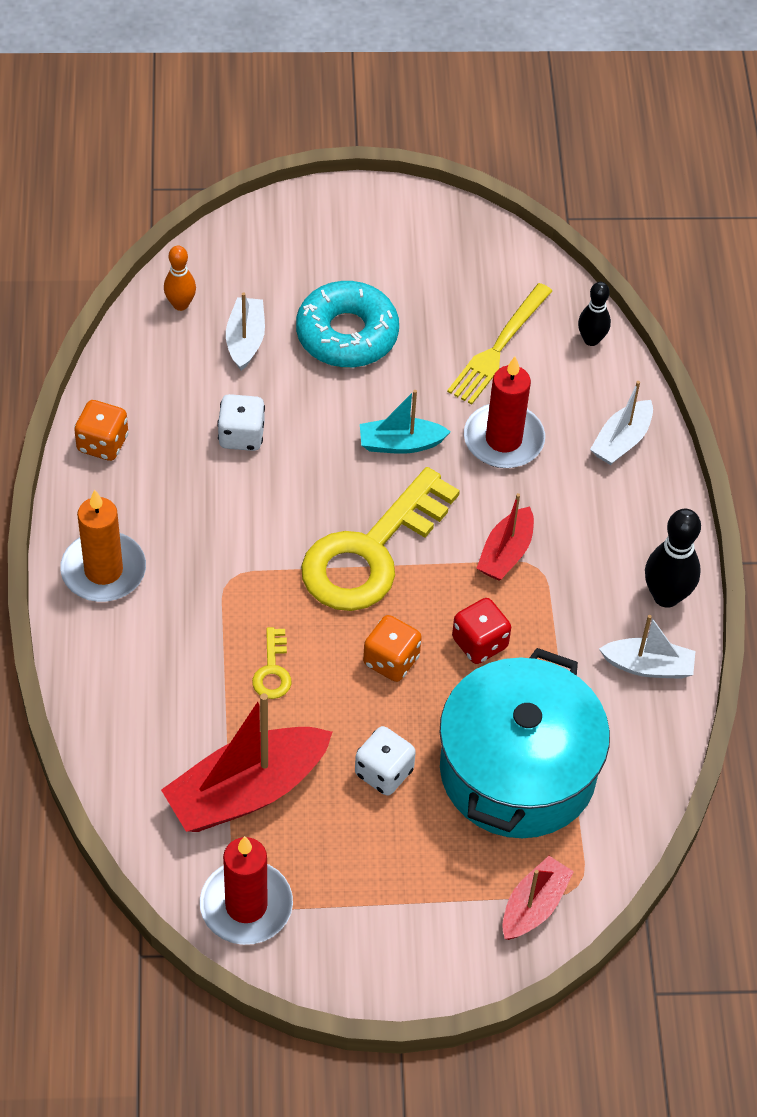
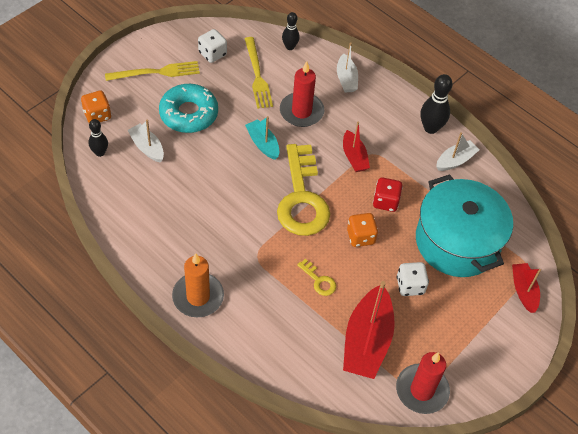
camera: 45 degrees left, 0 degrees up
(102, 443) = (133, 240): orange dice -> orange dice (97, 115)
(180, 304) = (100, 152): orange bowling pin -> black bowling pin
(241, 436) = (192, 190): white dice -> white dice (212, 54)
(366, 249) = (156, 72): none -> yellow fork
(400, 444) = (263, 144): turquoise boat -> turquoise boat turned 105 degrees clockwise

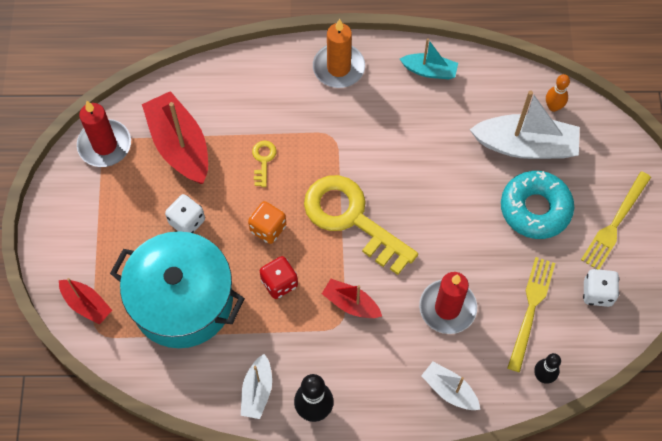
camera: 140 degrees right, 10 degrees up
(97, 115) = (601, 135): orange dice -> none
(100, 152) = (553, 107): black bowling pin -> orange bowling pin
(147, 147) = (525, 146): white boat -> white boat, size x1.80
(257, 75) = (531, 309): yellow fork -> yellow fork turned 75 degrees clockwise
(263, 144) = (441, 240): turquoise boat -> turquoise boat (429, 71)
(319, 280) = (263, 160): yellow key -> yellow key turned 90 degrees clockwise

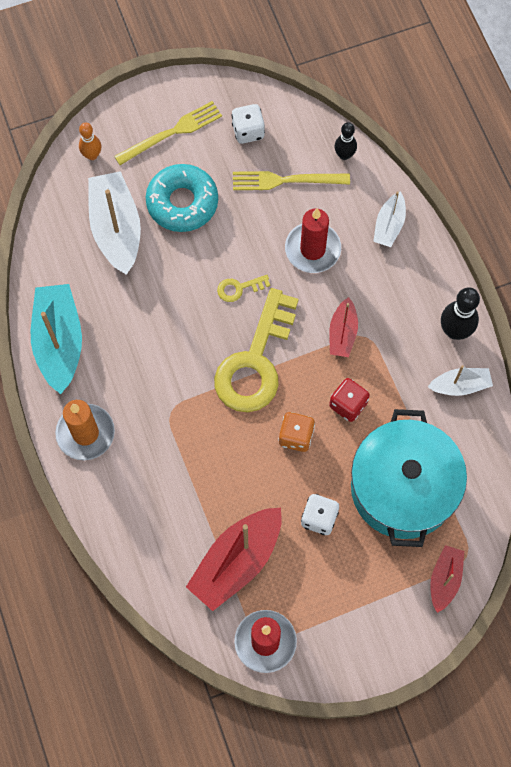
camera: 110 degrees left, 5 degrees up
(263, 160) = (222, 469): yellow key -> yellow key (239, 288)
(429, 71) = (59, 342): turquoise boat -> turquoise boat, size x1.80
(553, 107) = (63, 215): orange bowling pin -> orange bowling pin (92, 155)
(615, 223) = (172, 133): yellow fork -> yellow fork turned 45 degrees counterclockwise

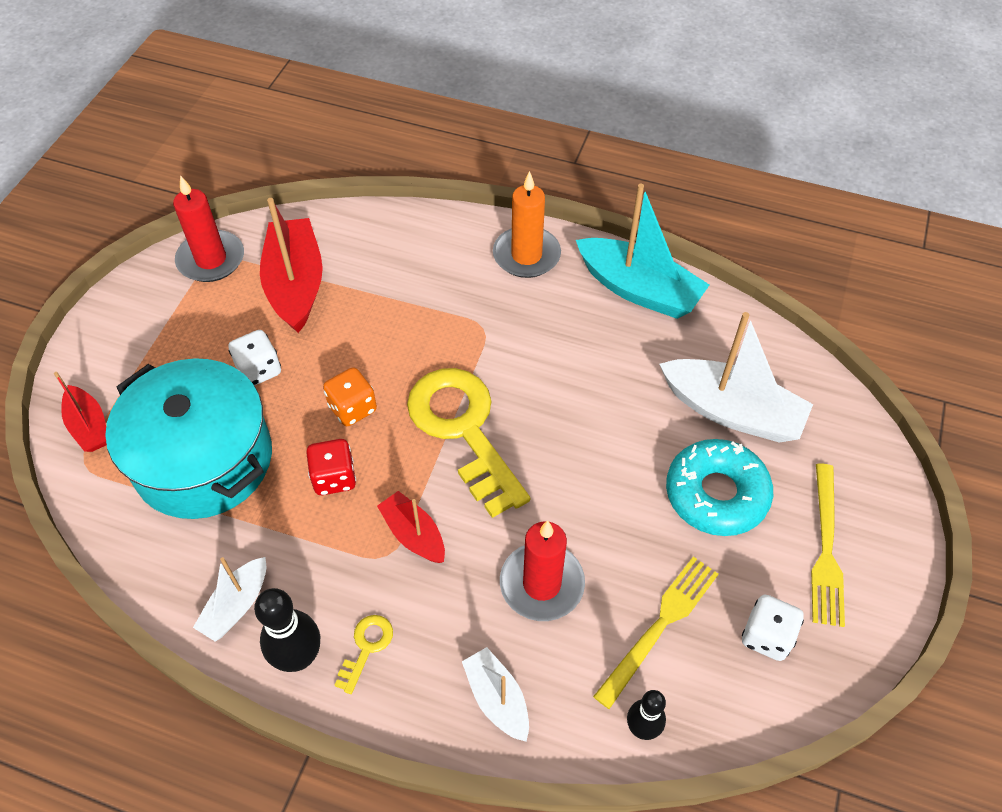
camera: 130 degrees right, 15 degrees down
(92, 155) = (850, 449): orange bowling pin -> none
(239, 288) = (560, 474): yellow key -> yellow key (366, 647)

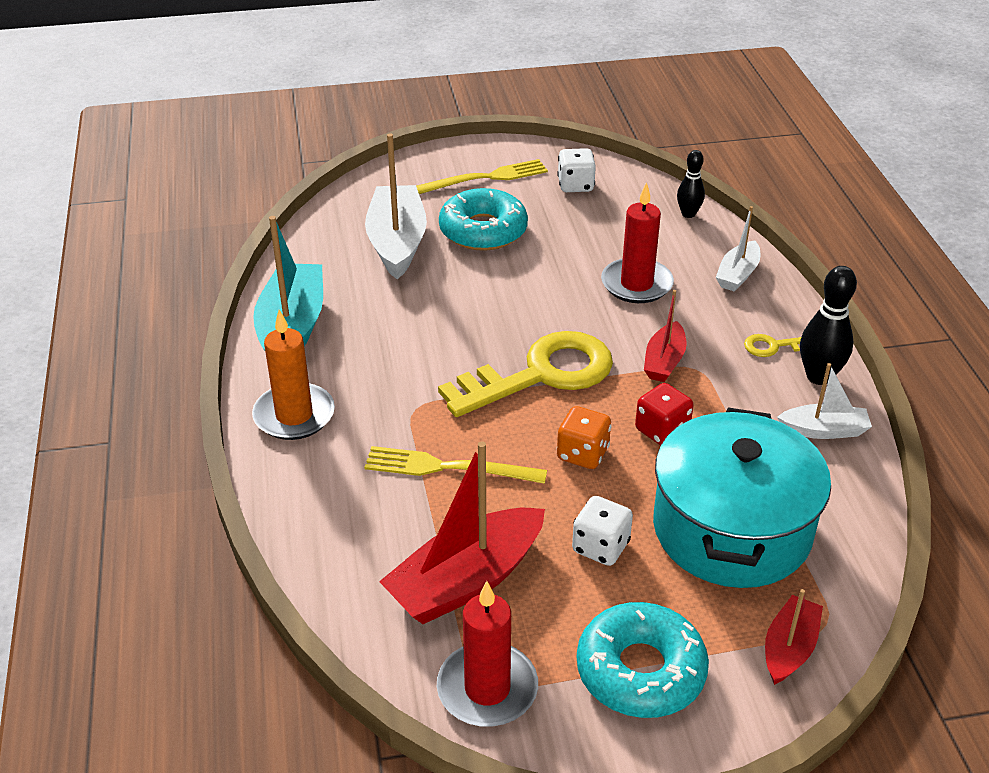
camera: 120 degrees left, 15 degrees down
(152, 337) = (640, 670): none -> turquoise donut
(463, 429) = (541, 374): yellow key -> yellow key turned 150 degrees counterclockwise
(660, 626) = (613, 226): yellow fork -> yellow fork (448, 467)

